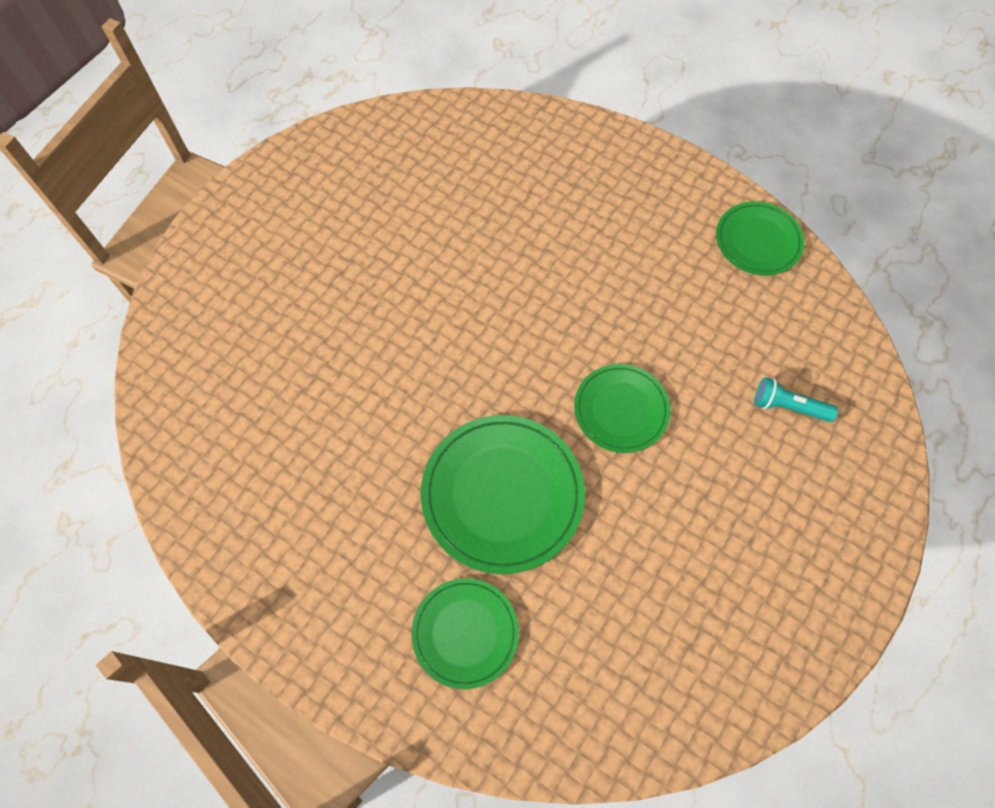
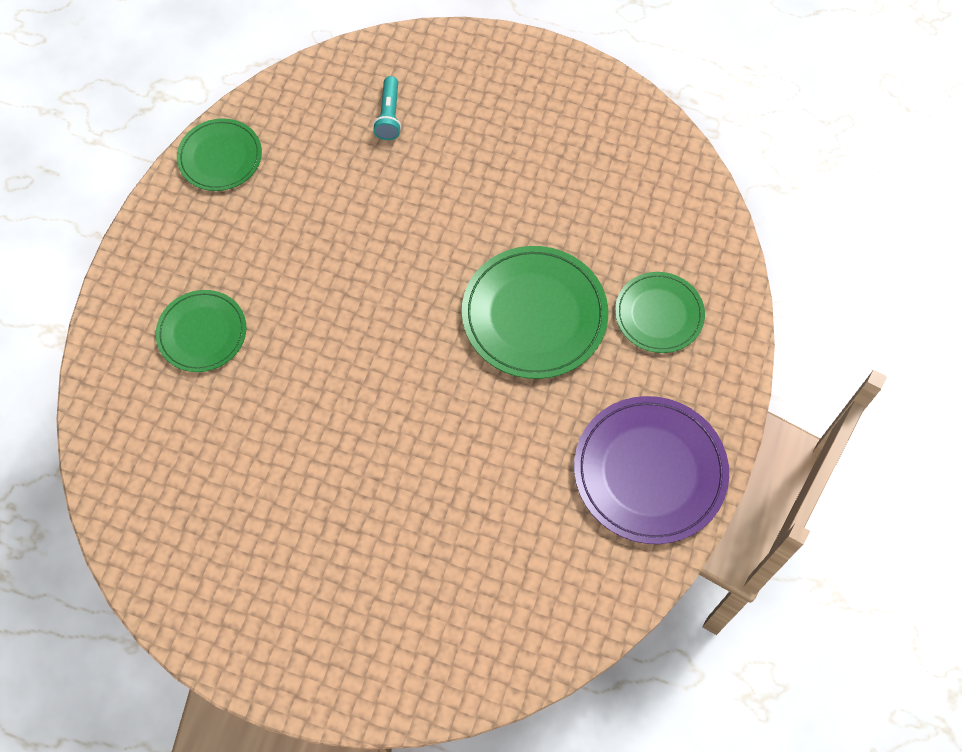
camera: 105 degrees left, 0 degrees up
(288, 561) = (650, 471): none -> purple plate
(621, 409) = (427, 239): green plate -> green plate (202, 332)

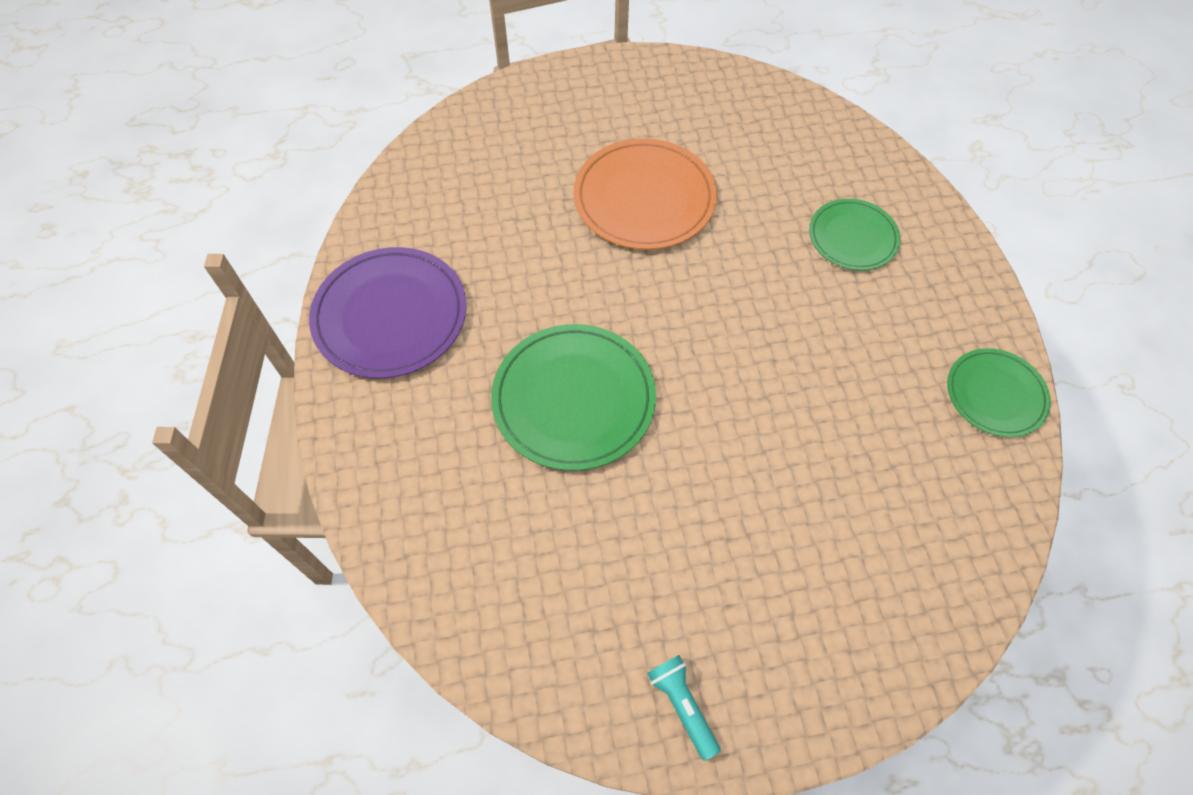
camera: 150 degrees right, 5 degrees down
(350, 474) = (644, 198): none -> orange plate
(389, 115) = (877, 539): turquoise flashlight -> turquoise flashlight (682, 705)
(659, 314) = (447, 464): green plate -> none

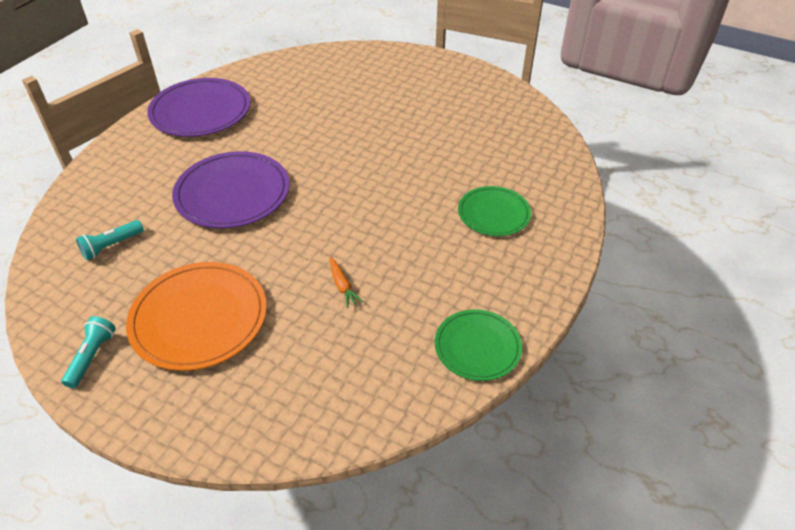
camera: 40 degrees right, 15 degrees down
(525, 568) = (111, 246): none -> turquoise flashlight
(574, 399) = (232, 193): green plate -> purple plate
(644, 198) = (392, 130): orange plate -> orange plate (199, 318)
(817, 423) = (343, 286): none -> orange carrot

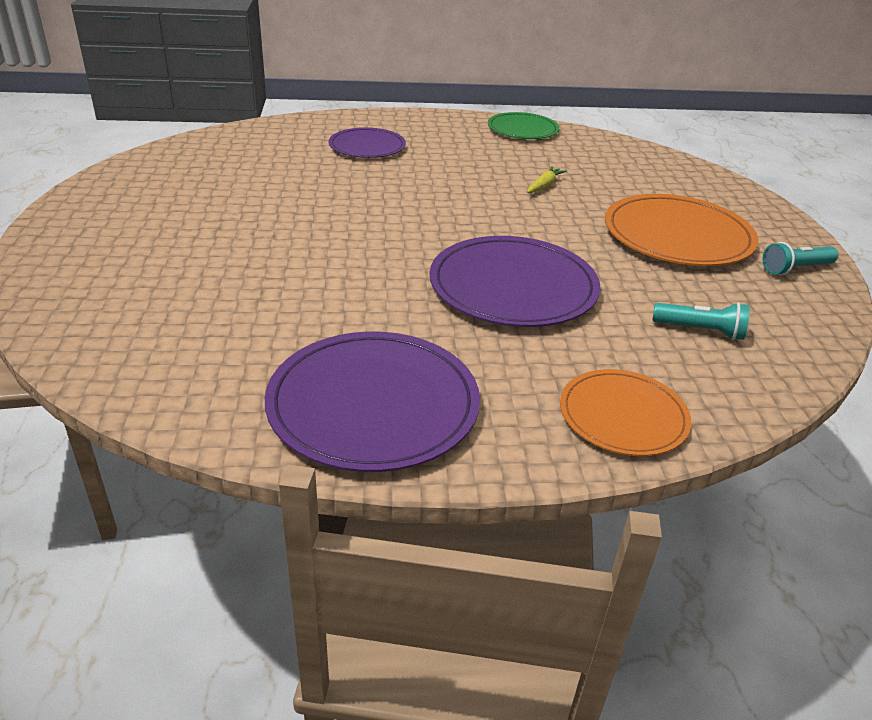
camera: 125 degrees left, 10 degrees down
(105, 175) = (623, 416): none -> orange plate
(343, 286) = (544, 186): orange carrot -> yellow carrot
(493, 213) = (367, 147): green plate -> purple plate

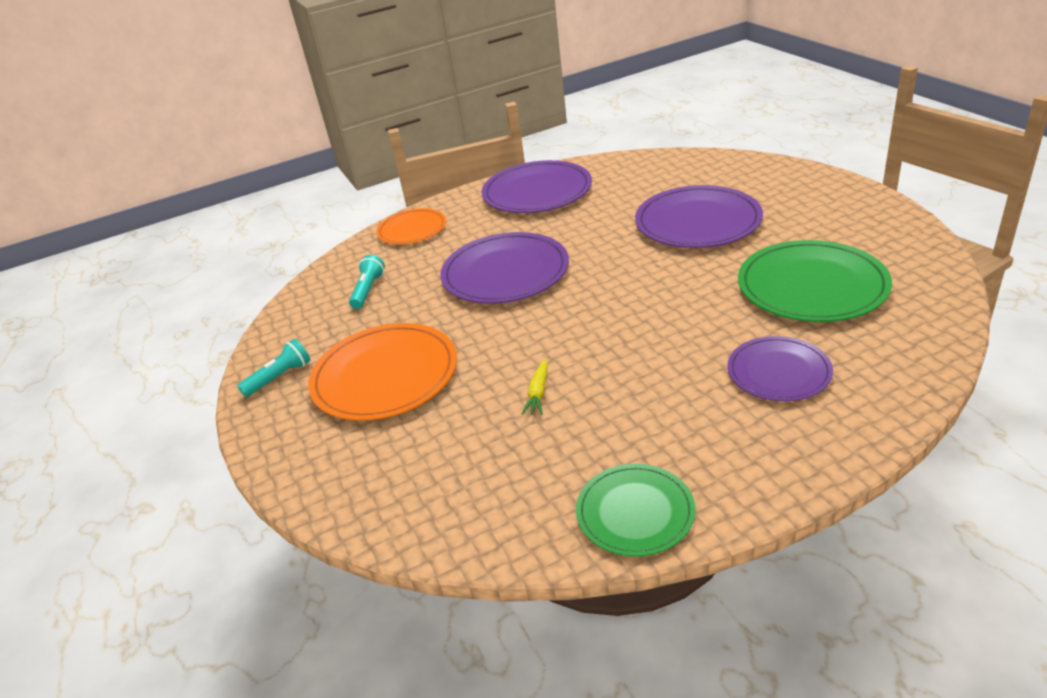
camera: 165 degrees right, 0 degrees up
(245, 259) = (697, 222): none -> purple plate
(258, 175) = (812, 286): none -> green plate
(700, 330) = (368, 290): turquoise flashlight -> turquoise flashlight turned 105 degrees clockwise

